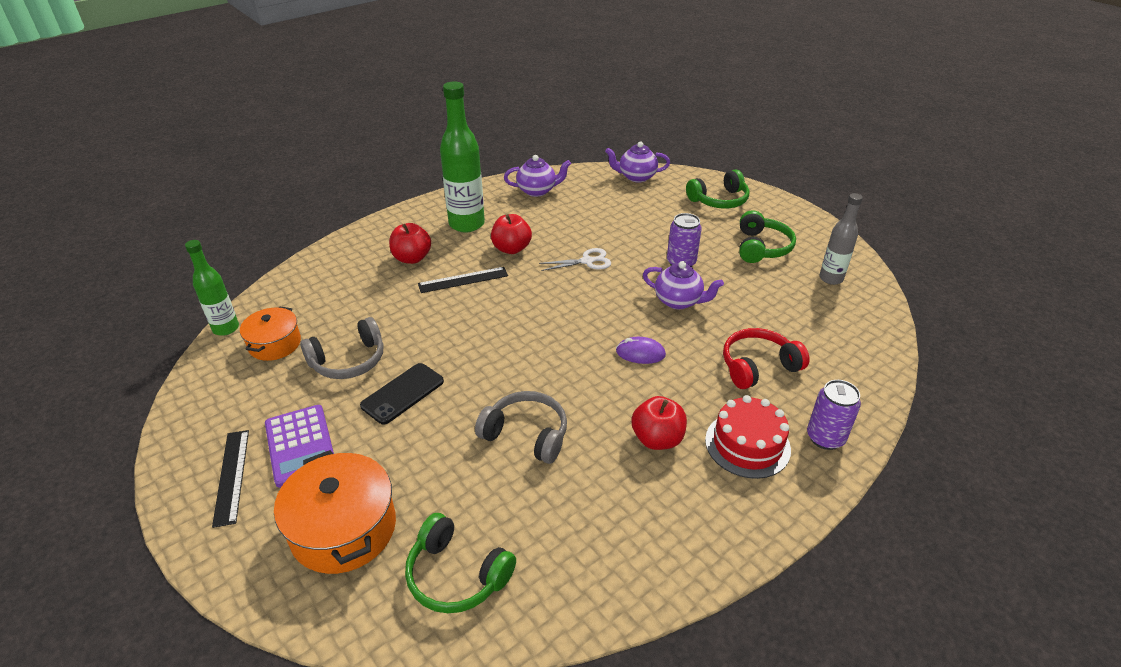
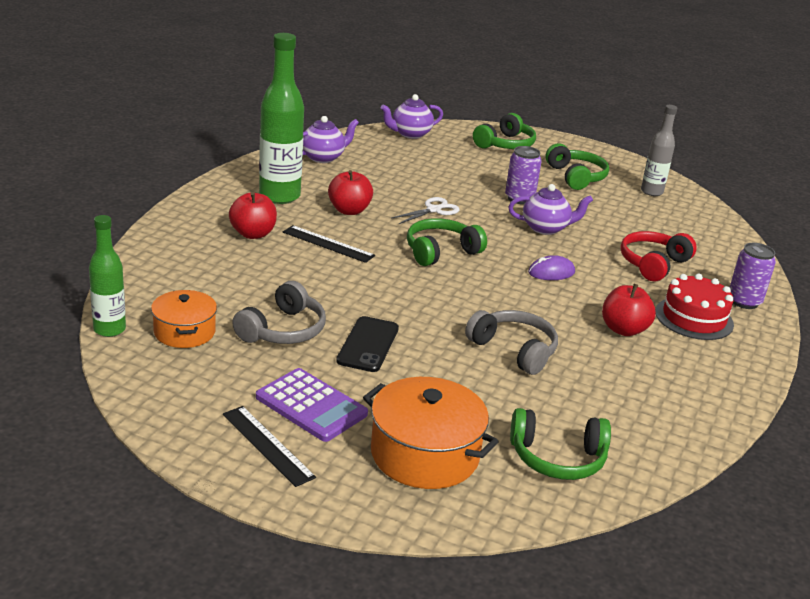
camera: 30 degrees left, 10 degrees down
(463, 280) = (328, 244): black ruler -> black ruler turned 75 degrees clockwise
(526, 434) = (514, 350): grey headphones -> grey headphones turned 45 degrees clockwise
(554, 307) = (440, 251): none -> green headphones

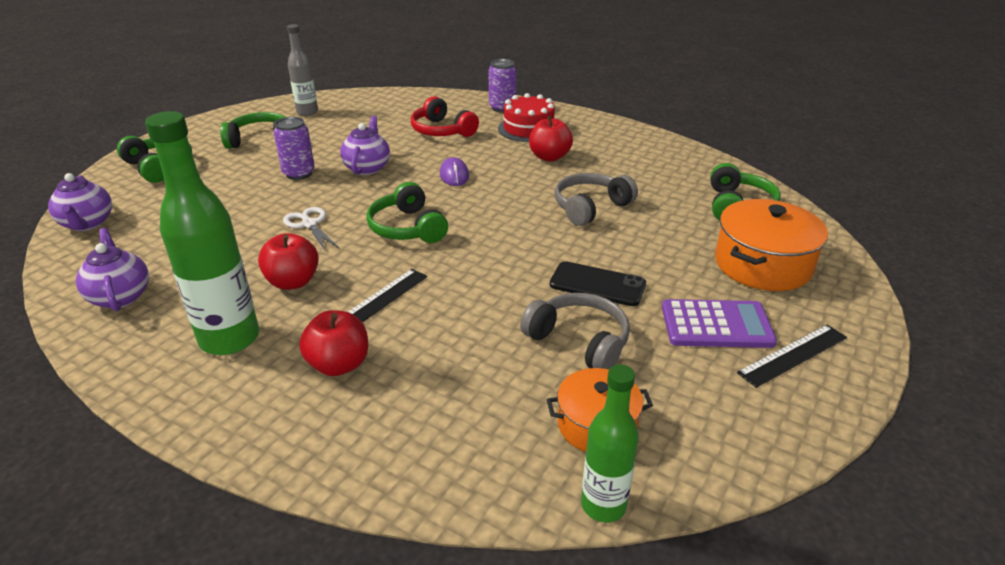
camera: 80 degrees left, 5 degrees up
(311, 406) = (716, 325): purple calculator -> purple calculator turned 45 degrees clockwise

